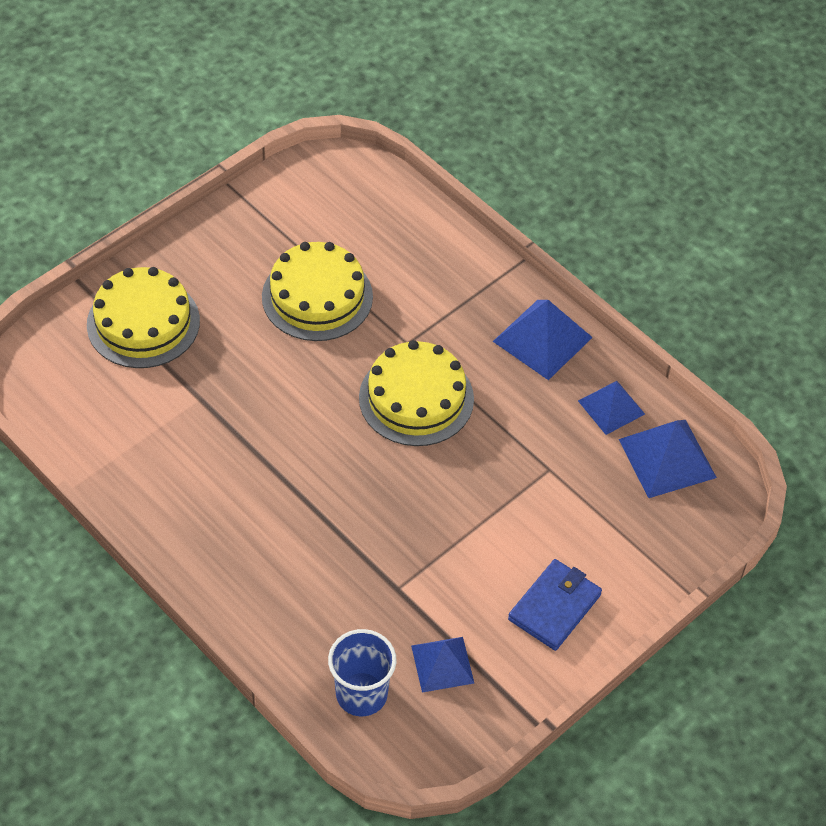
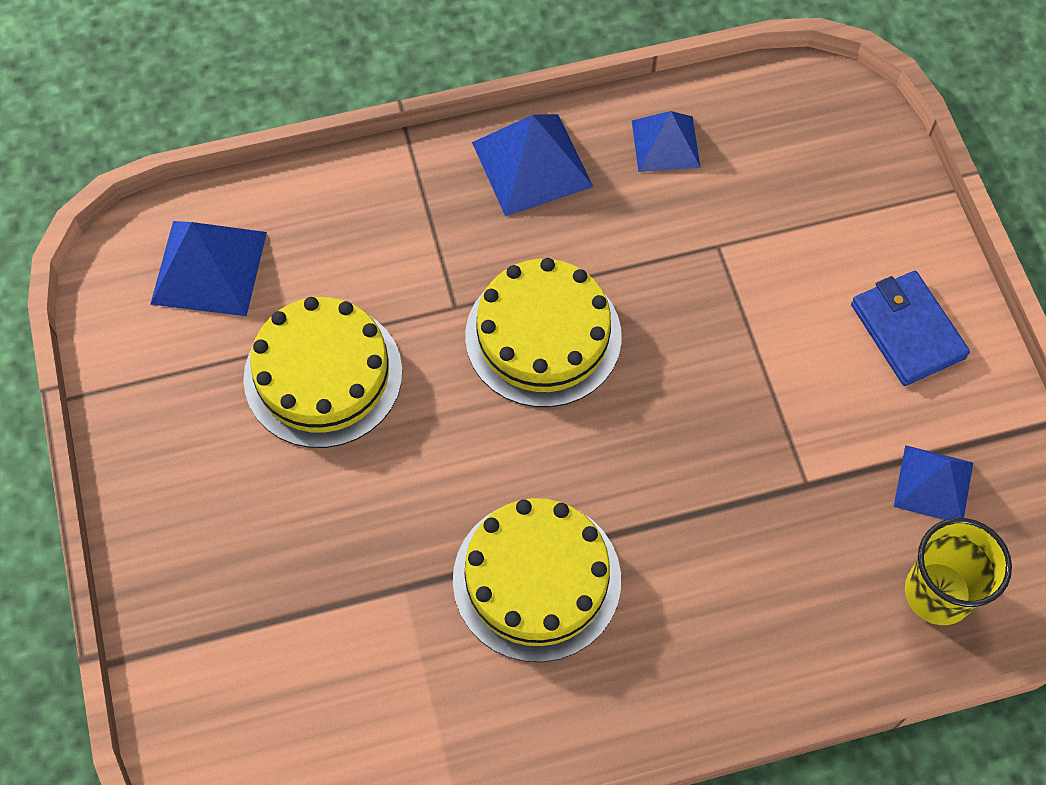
camera: 60 degrees left, 10 degrees up
(143, 323) = (237, 606): yellow cake -> yellow cake (537, 579)
(361, 694) = (938, 593): blue cup -> yellow cup
(667, 458) = (762, 125): blue pyramid -> blue pyramid (209, 267)

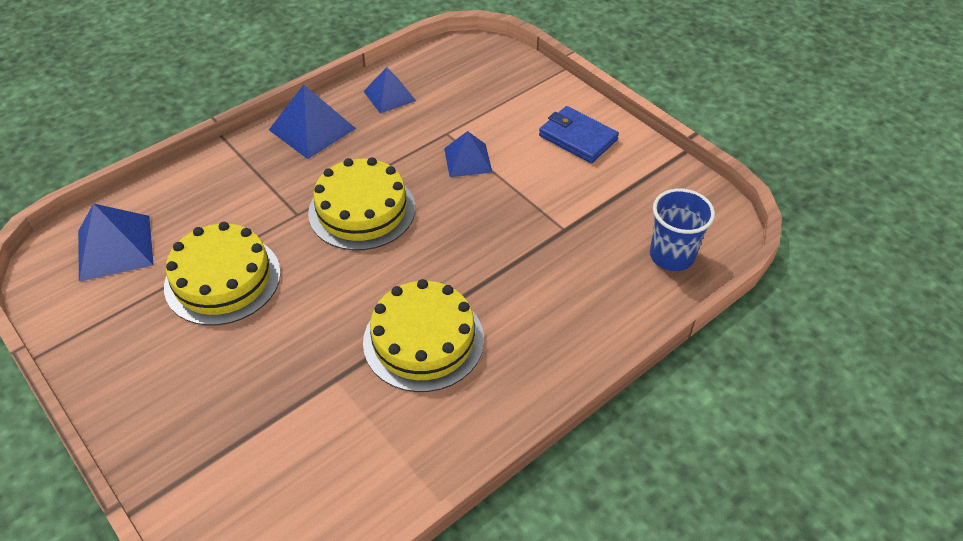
camera: 25 degrees left, 15 degrees down
(933, 484) = (636, 204): blue pyramid -> blue pyramid (468, 160)
(938, 593) = (672, 255): yellow cup -> blue cup

